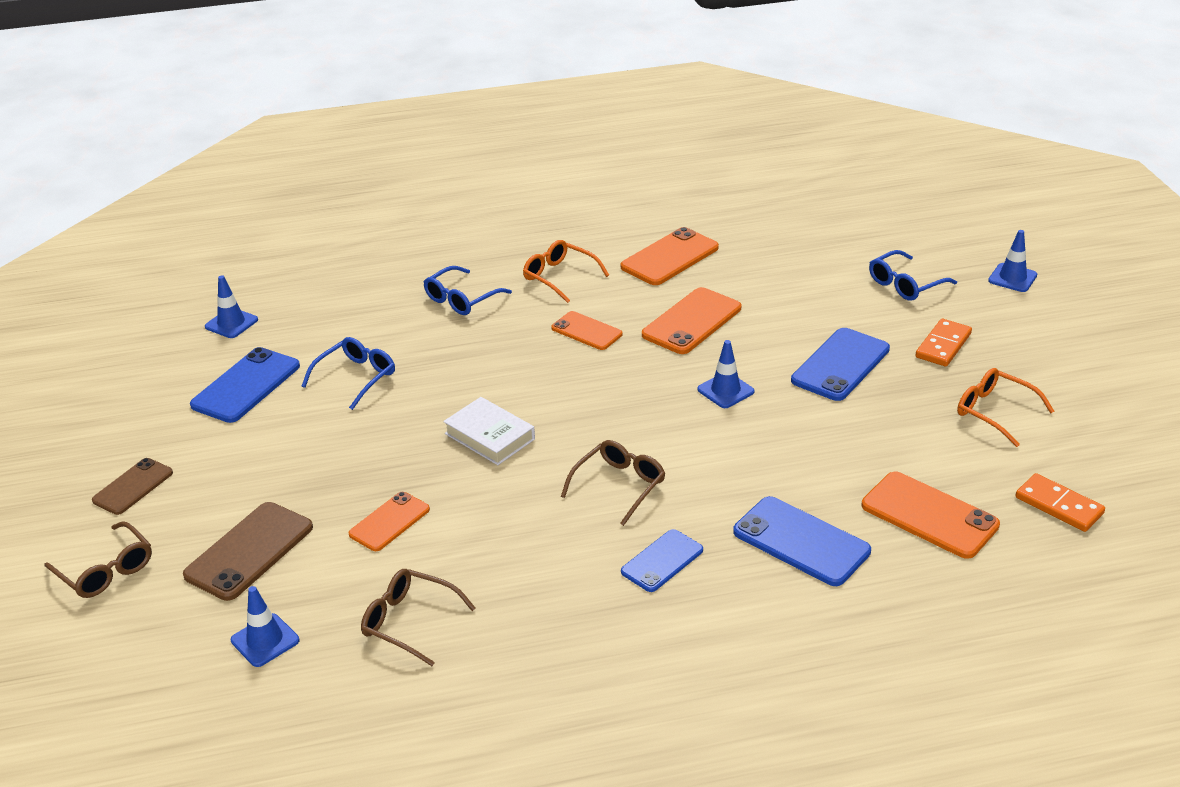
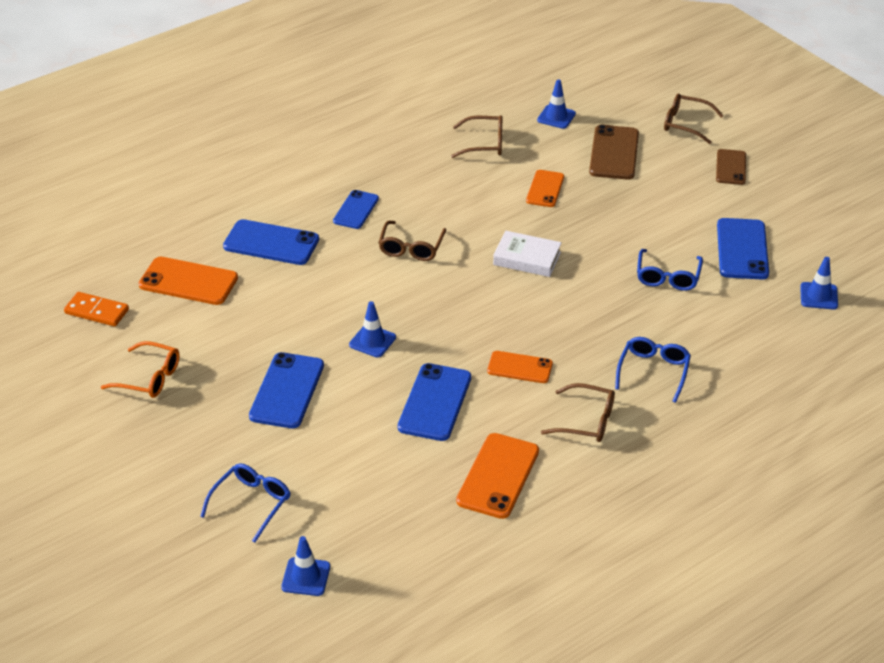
camera: 155 degrees right, 5 degrees up
(559, 277) = (587, 421): orange glasses -> brown glasses
(692, 321) = (435, 402): orange phone -> blue phone
(943, 345) = (201, 436): orange domino -> none
(1012, 278) = (144, 543): blue traffic cone -> blue traffic cone (306, 577)

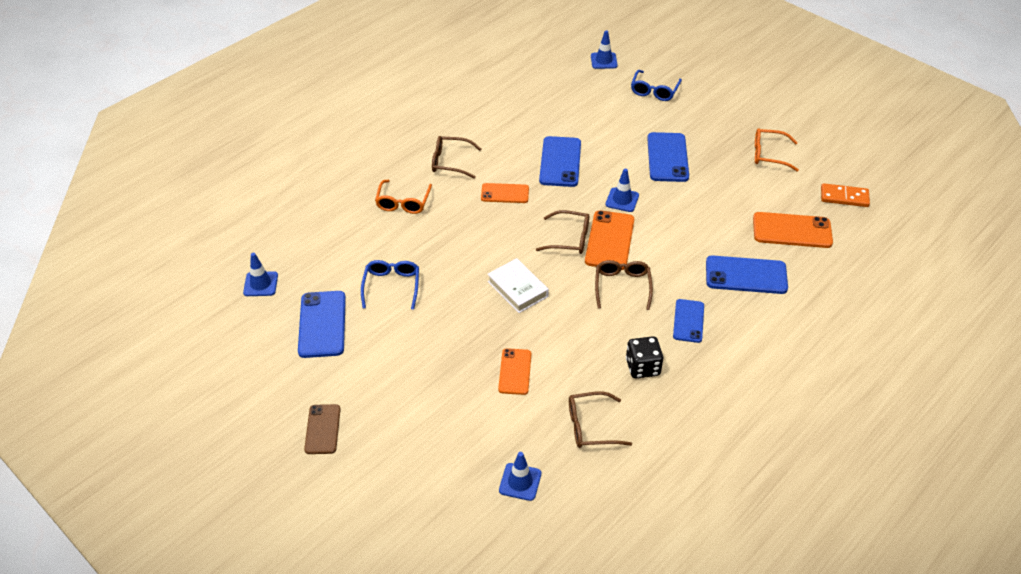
camera: 170 degrees right, 5 degrees up
(419, 179) = (642, 367): none -> black dice
(498, 476) = (505, 122): orange phone -> orange phone (609, 240)
(527, 258) = (517, 289): white book -> white book turned 45 degrees clockwise
(614, 153) = (449, 433): brown phone -> none
(653, 371) = (403, 203): blue glasses -> orange glasses
(685, 124) = (370, 492): brown glasses -> brown glasses (570, 239)

